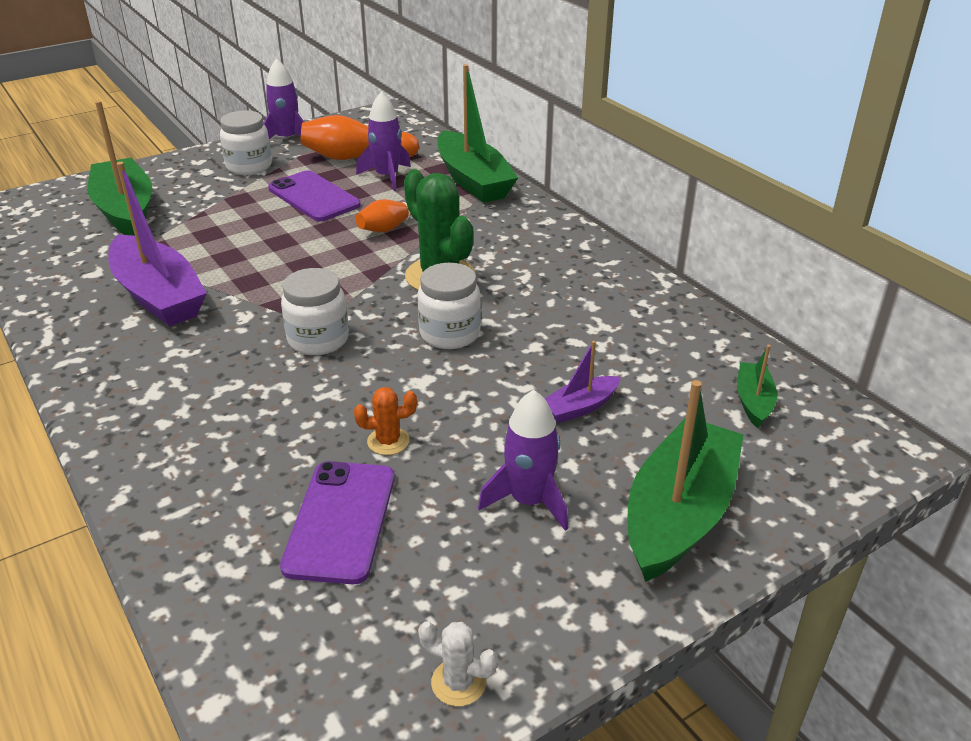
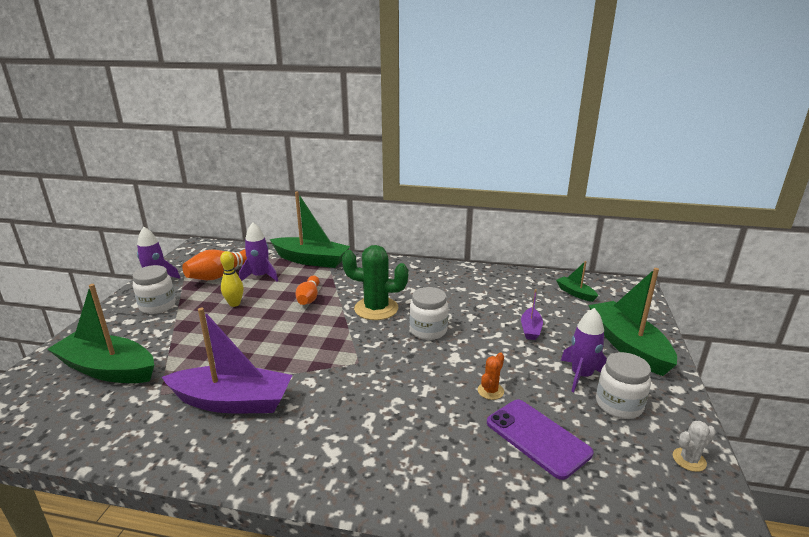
camera: 45 degrees left, 10 degrees down
(314, 197) = (234, 304): purple phone -> yellow bowling pin
(318, 339) = (373, 369): white jar -> white jar (618, 405)

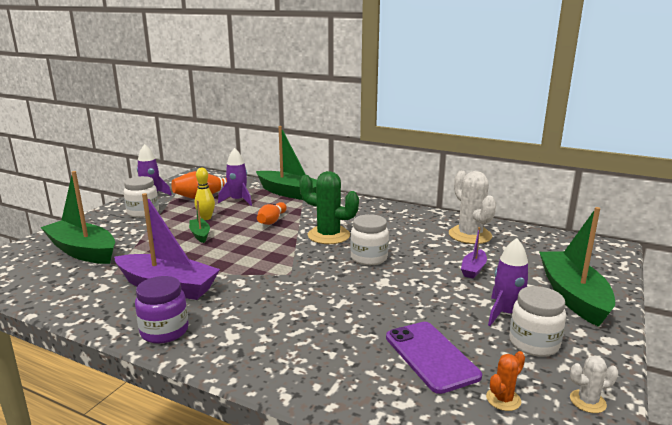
camera: 15 degrees right, 5 degrees down
(256, 461) = (164, 331): none -> purple jar
(490, 391) = (404, 312): orange cactus -> orange cactus (503, 399)
(510, 290) = (470, 235): none -> white cactus
(575, 293) = (539, 245): green boat -> green boat (200, 234)

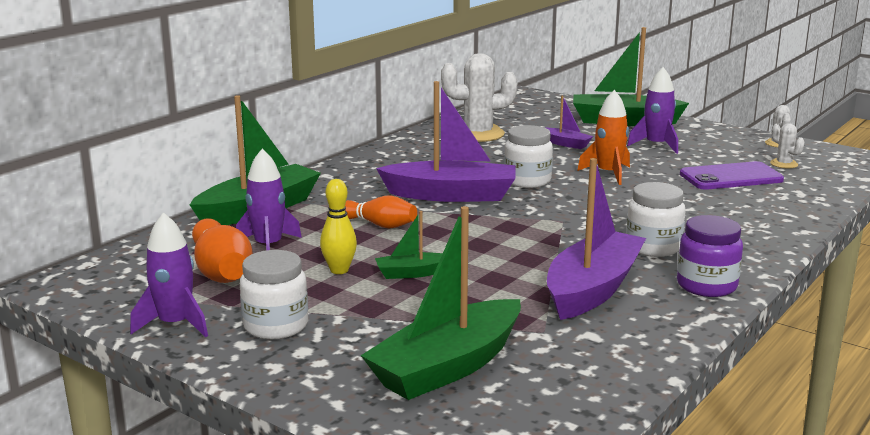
camera: 80 degrees left, 0 degrees up
(328, 235) = (451, 195): green cactus -> purple boat
(404, 289) = (608, 174): none -> orange rocket
(503, 399) = (784, 164): orange cactus -> white cactus
(534, 343) = (704, 145): white jar -> white jar (653, 247)

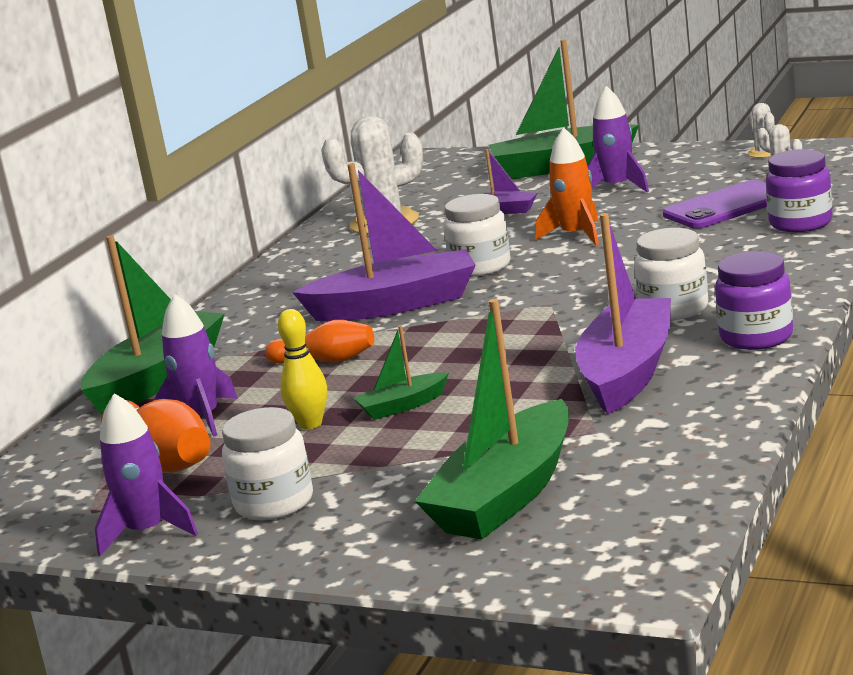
camera: 10 degrees left, 0 degrees up
(782, 203) = (800, 223): none -> purple jar

